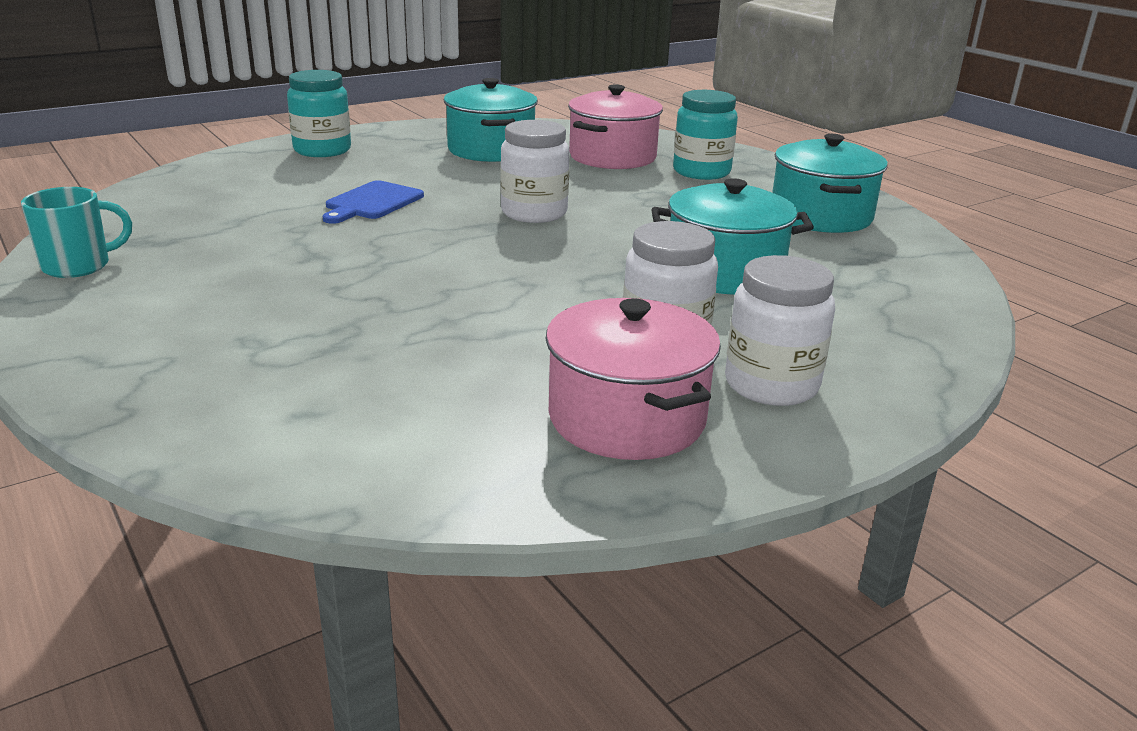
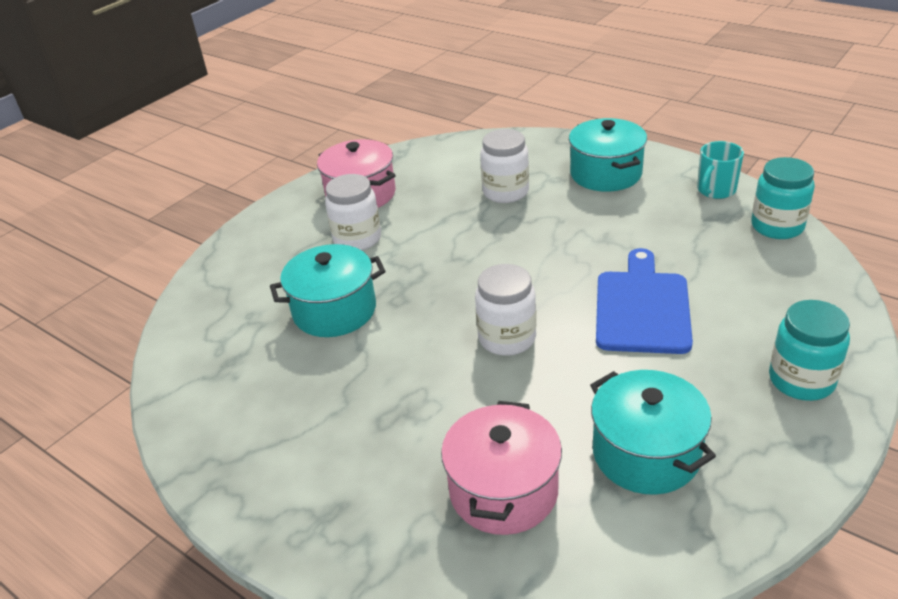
camera: 165 degrees right, 10 degrees up
(372, 202) = (642, 308): blue cutting board -> blue cutting board, size x1.59
(701, 172) = (389, 487): turquoise jar -> turquoise jar (777, 226)
(771, 385) = (298, 229): white jar -> white jar (505, 192)
(821, 216) = (258, 425): turquoise pot -> turquoise pot (606, 174)

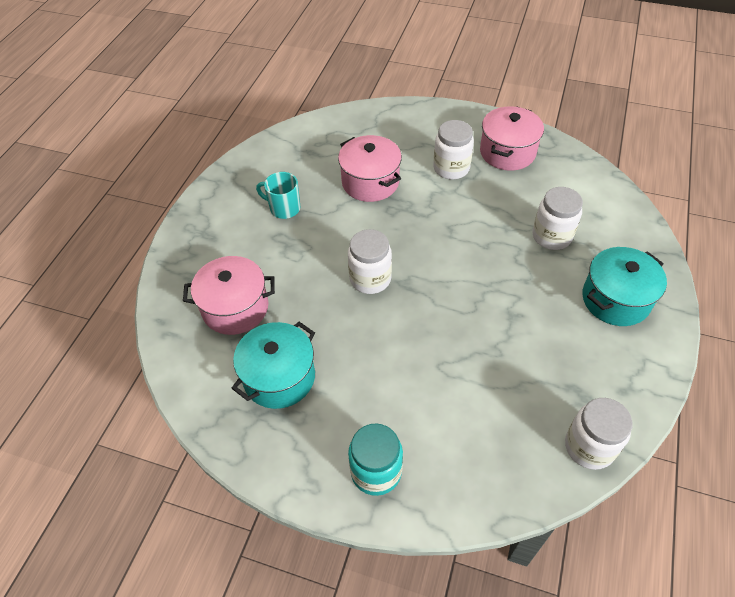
camera: 70 degrees right, 15 degrees up
(334, 311) = (370, 182): turquoise pot -> pink pot
(642, 308) = (430, 354): blue cutting board -> none
(715, 190) = (630, 390): turquoise mug -> turquoise mug (284, 208)
(777, 226) = (589, 447): turquoise jar -> white jar

